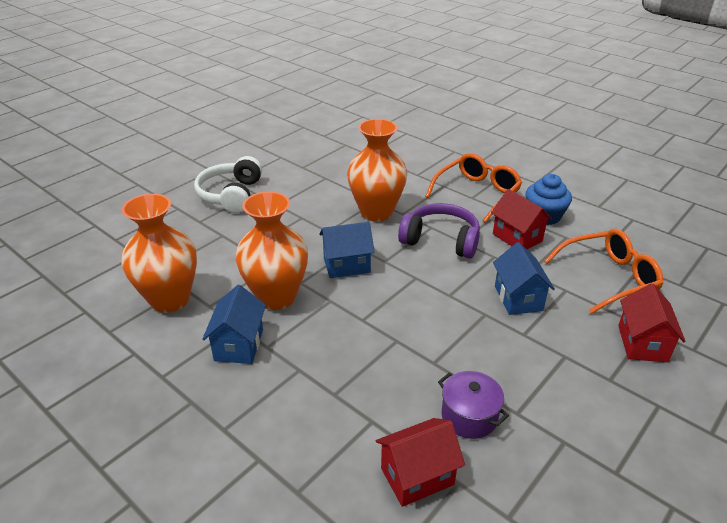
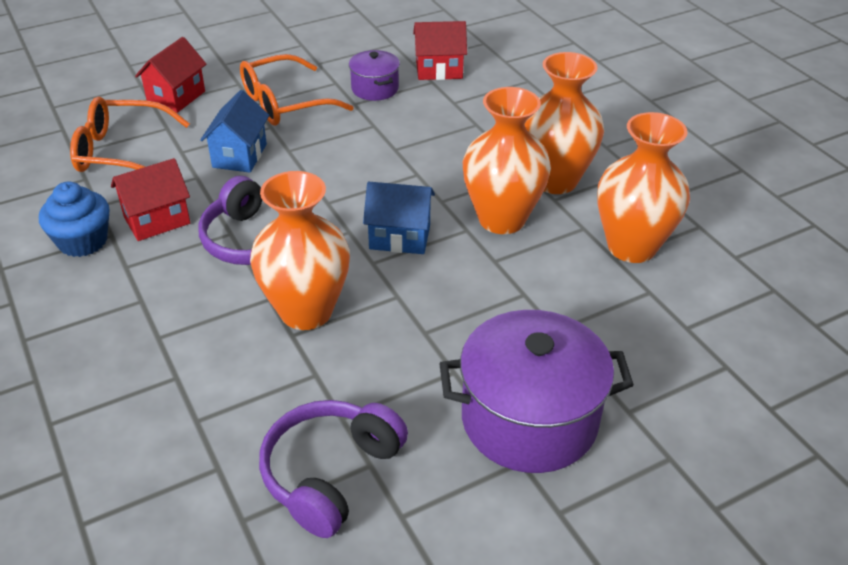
camera: 160 degrees left, 5 degrees up
(231, 195) = (529, 419): white headphones -> purple pot
(239, 345) = (555, 180): blue house -> orange vase
(318, 161) = (330, 474): none -> purple headphones
(477, 193) = (124, 306): orange glasses -> orange glasses (284, 103)
(517, 237) = (157, 220): red house -> red house turned 75 degrees clockwise

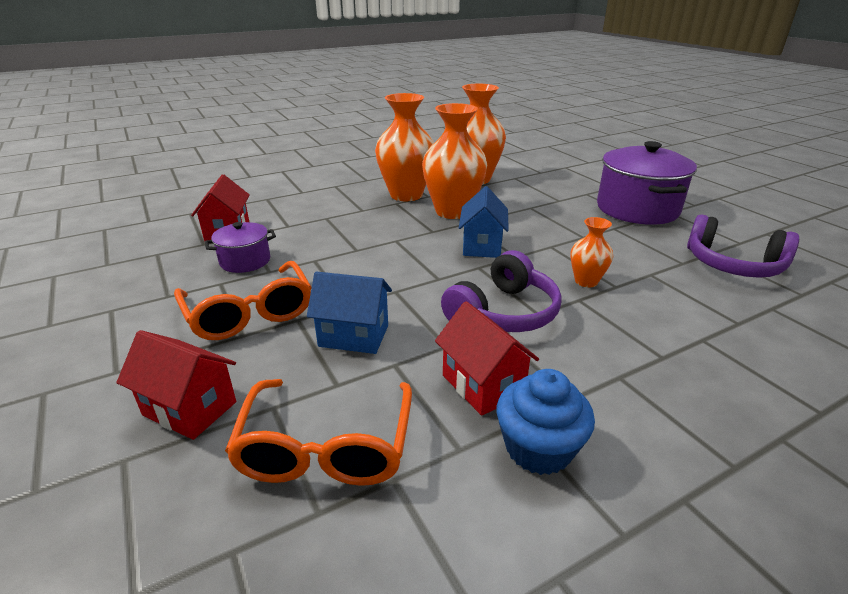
camera: 90 degrees left, 10 degrees down
(306, 311) = (586, 281): orange vase -> orange vase, size x0.51

